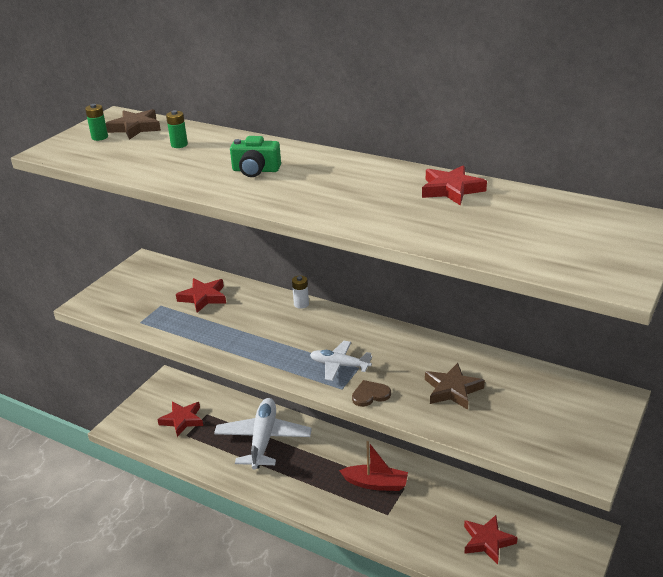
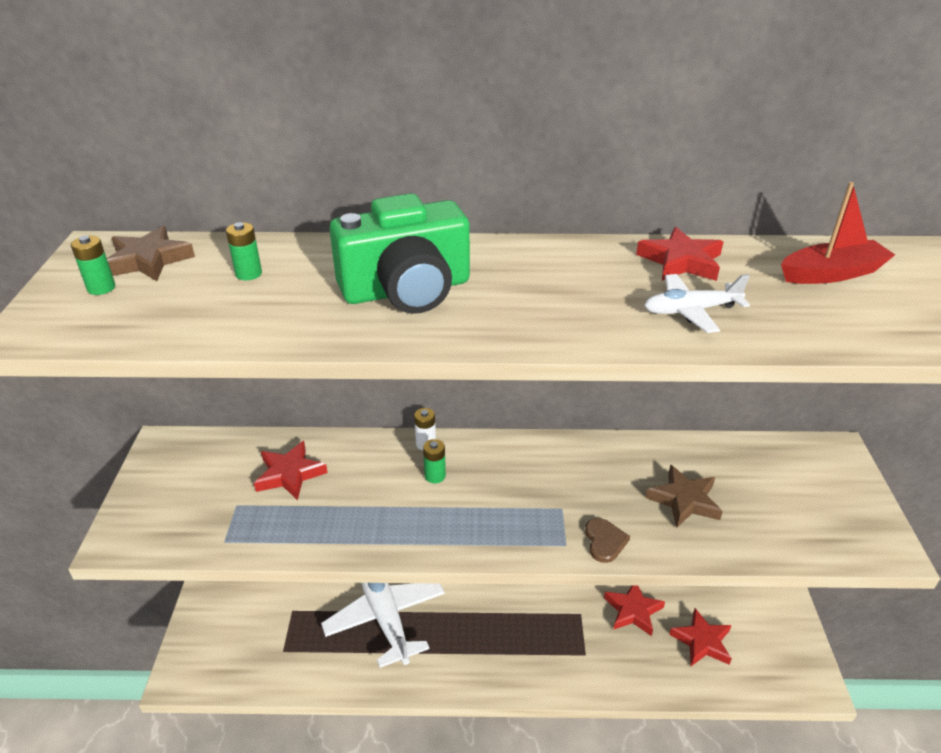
camera: 30 degrees left, 5 degrees up
(182, 420) = (265, 632): red star -> red star (633, 611)
(255, 170) = (406, 290): green camera -> green camera, size x1.83
(291, 324) = (435, 476): none -> green battery
(339, 365) = (538, 513): white plane -> white plane (691, 311)
(370, 395) = (604, 541): brown heart -> brown heart turned 135 degrees clockwise
(376, 483) = (548, 621): red boat -> red boat (832, 273)

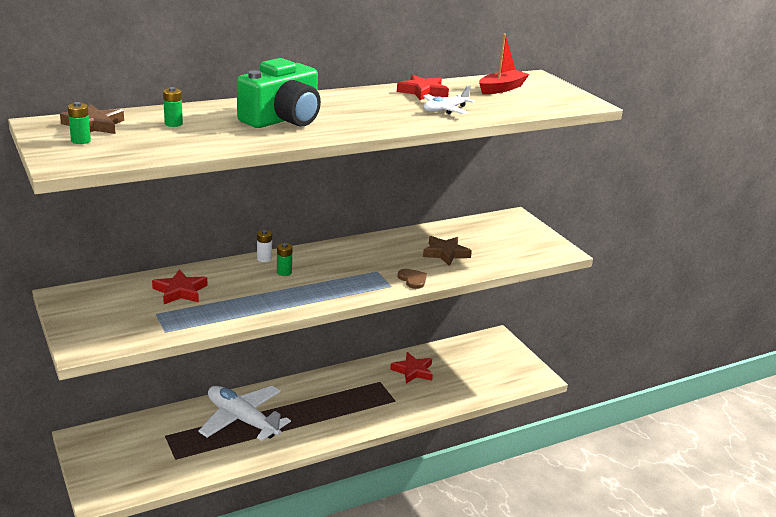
camera: 30 degrees left, 10 degrees down
(702, 641) = (464, 374): red star -> none

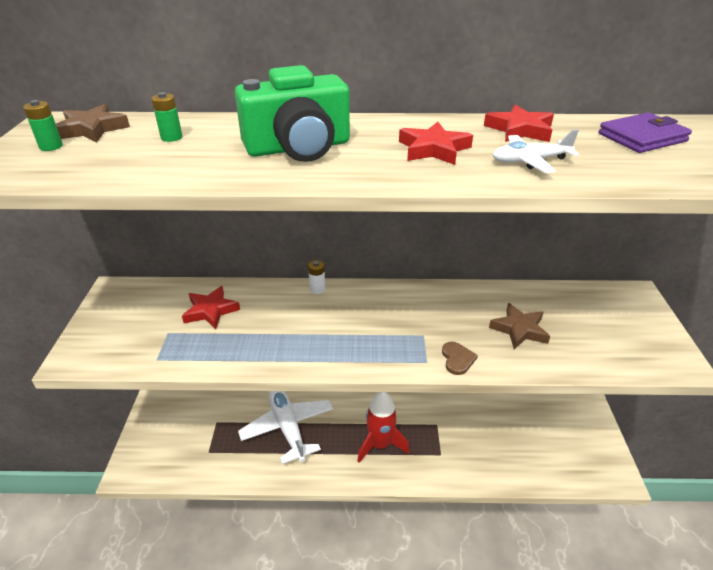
camera: 30 degrees right, 10 degrees up
(284, 272) = (324, 312): green battery -> none
(338, 408) = (380, 444): none -> red rocket
(413, 371) = (477, 422): red star -> red star (433, 149)
(501, 88) = (642, 137): red boat -> purple wallet

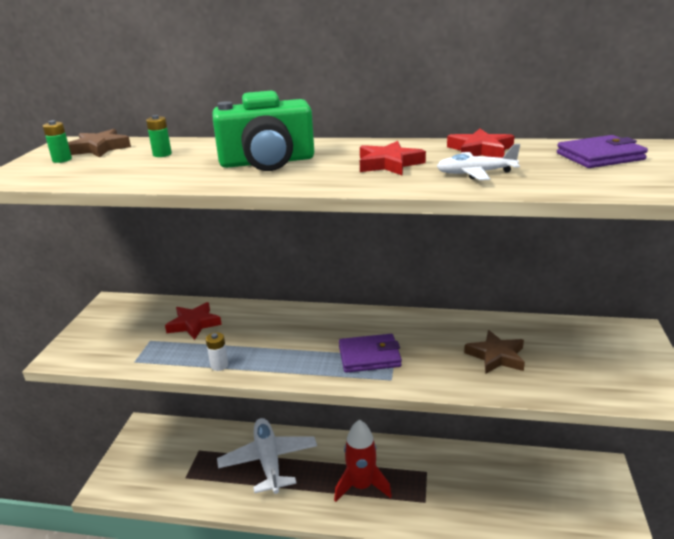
camera: 10 degrees right, 10 degrees down
(317, 289) = (299, 311): white battery -> white battery (219, 365)
(399, 337) = (369, 356): none -> purple wallet
(457, 359) = (423, 379): brown heart -> none

